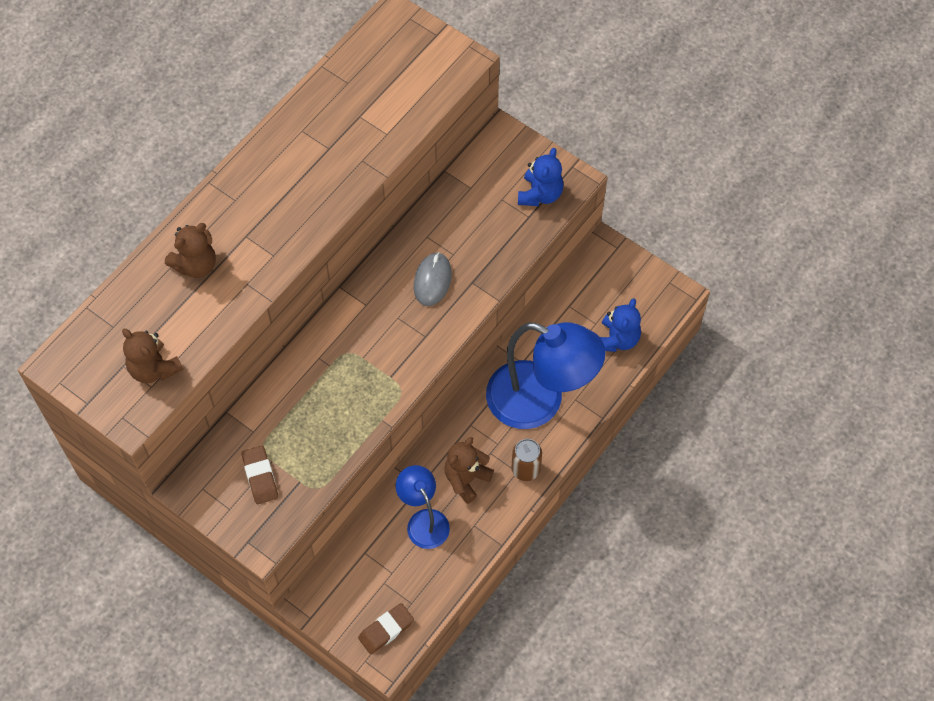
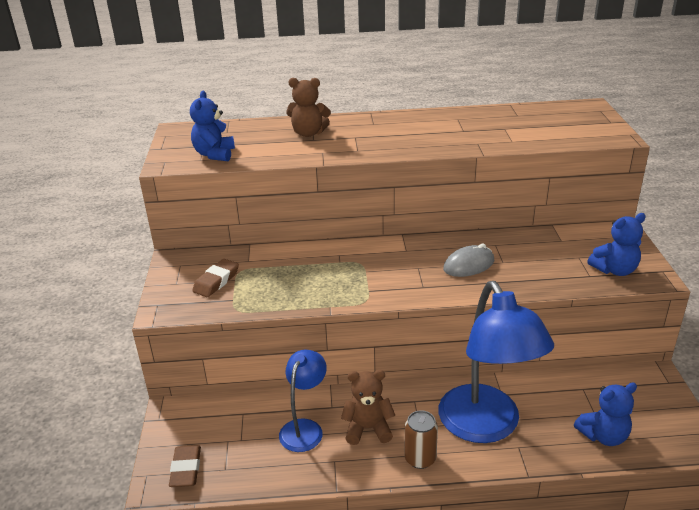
camera: 50 degrees right, 30 degrees down
(154, 368) = (214, 154): brown teddy bear -> blue teddy bear
(386, 630) = (186, 469): brown eraser -> brown eraser turned 75 degrees clockwise

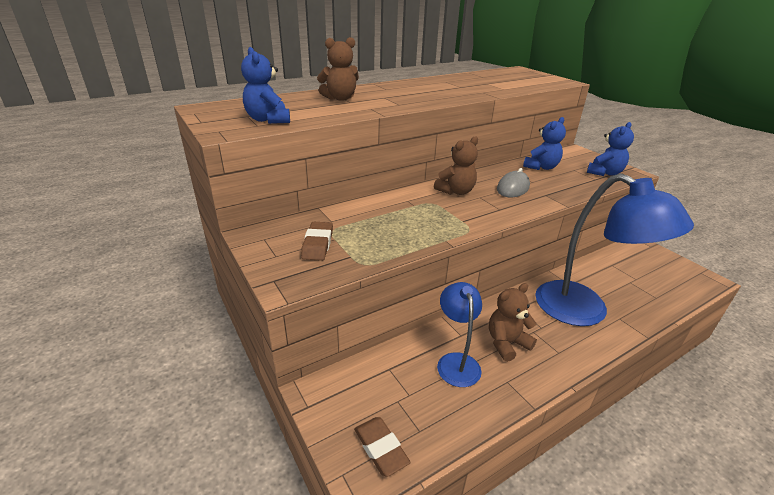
camera: 30 degrees left, 0 degrees up
(399, 255) = (456, 191): none -> brown teddy bear
(420, 458) = (568, 353): brown can -> none
(603, 436) = (657, 292): blue teddy bear -> blue teddy bear (541, 167)

